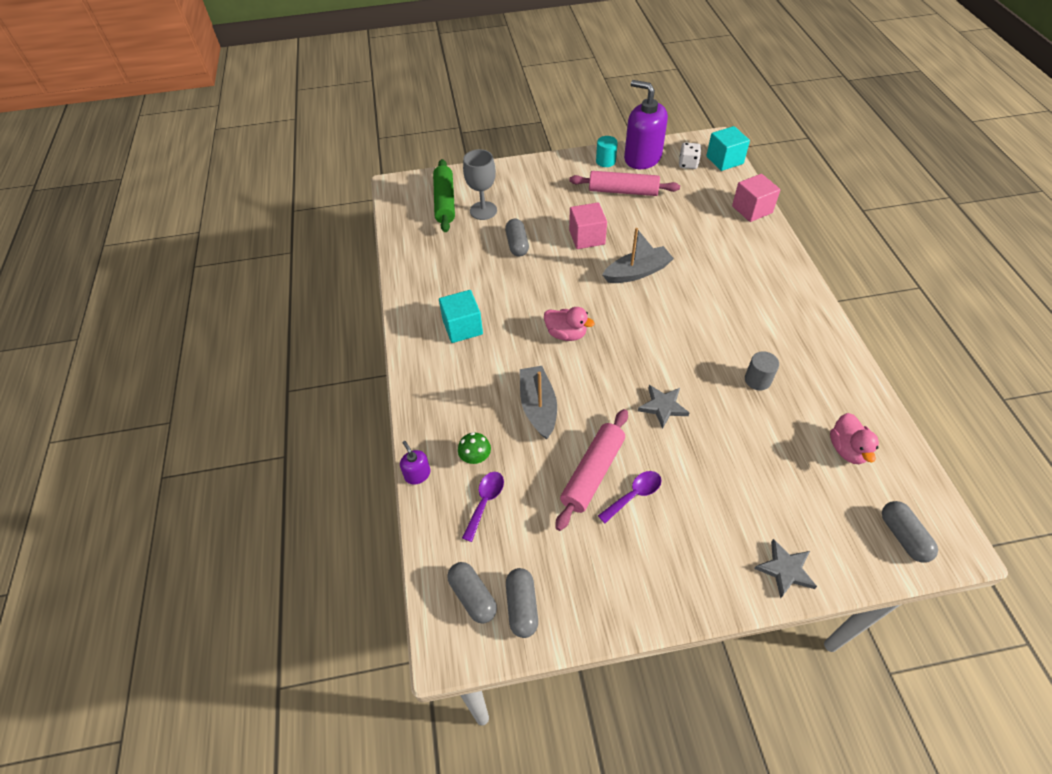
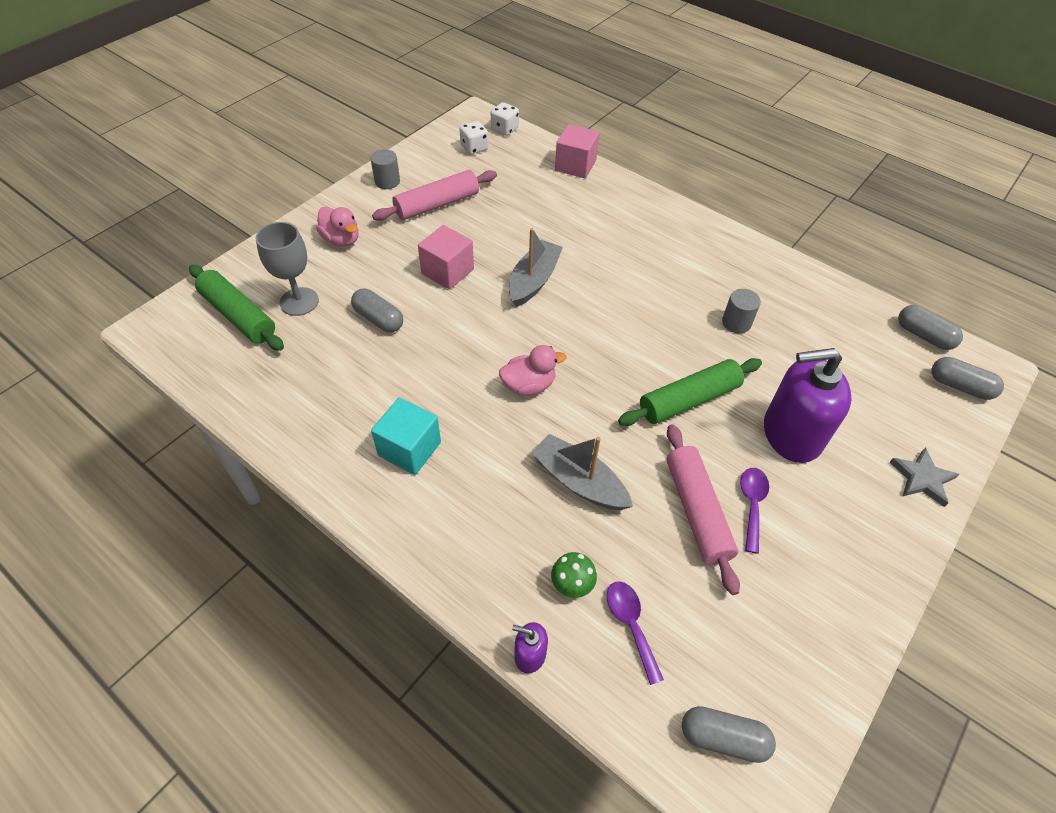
camera: 45 degrees left, 0 degrees up
(522, 606) = (775, 704): grey capsule -> grey capsule (923, 335)
(605, 161) = (387, 181): turquoise cylinder -> grey cylinder
(642, 158) = (422, 161): purple soap dispenser -> purple soap dispenser (791, 434)
(663, 407) = (689, 400): grey star -> green rolling pin
(724, 160) = (504, 129): turquoise cube -> white dice
(847, 449) = (856, 340): pink duck -> pink duck (341, 240)

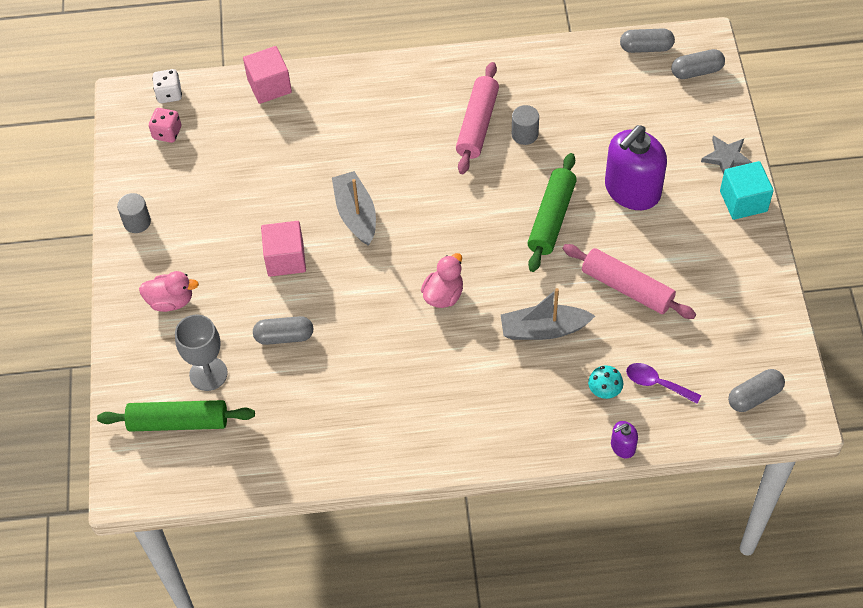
camera: 40 degrees left, 5 degrees up
(409, 449) = (420, 401): turquoise cube -> turquoise cube (743, 201)
(437, 204) = (205, 210): pink rolling pin -> pink rolling pin (477, 124)
(474, 148) = (167, 133): white dice -> pink dice
(572, 584) = (604, 391): green mushroom -> turquoise mushroom
(752, 504) = (652, 256): purple spoon -> none

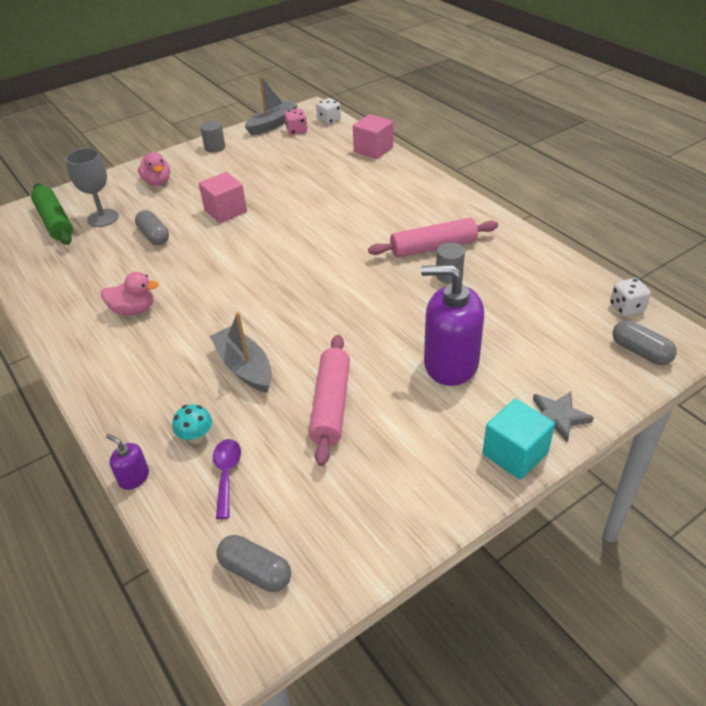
camera: 60 degrees right, 15 degrees down
(356, 214) = (291, 225): grey boat -> grey boat (272, 124)
(443, 295) = (243, 295): pink duck -> pink duck (134, 310)
(551, 218) = (372, 325): green rolling pin -> none
(646, 48) = (626, 308): grey capsule -> white dice

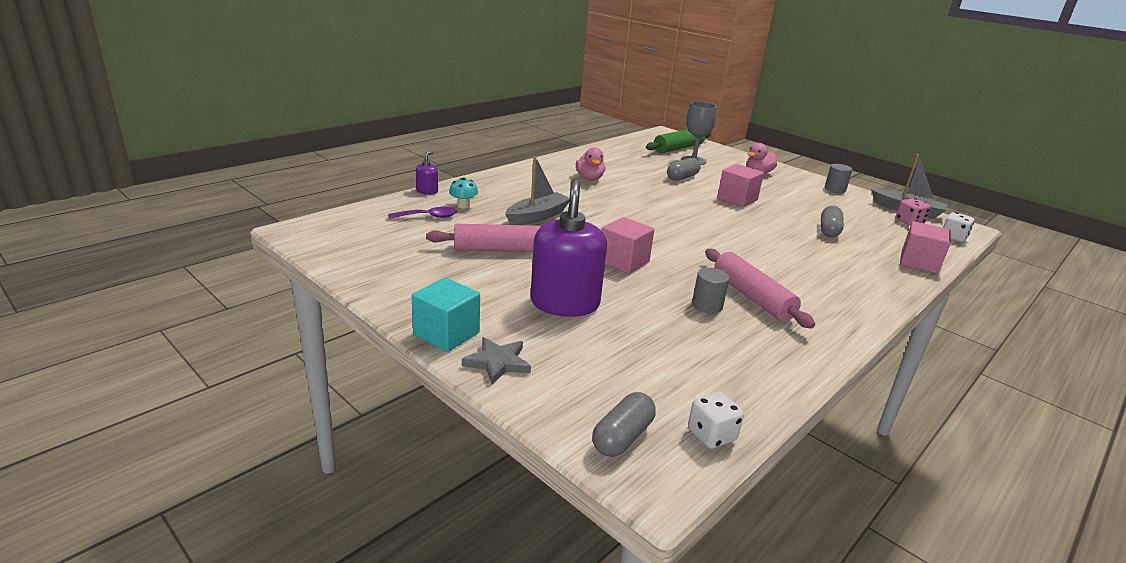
camera: 75 degrees right, 15 degrees down
(256, 571) = (343, 230): grey capsule -> grey capsule (829, 230)
(365, 313) = (623, 262): none -> pink cube

